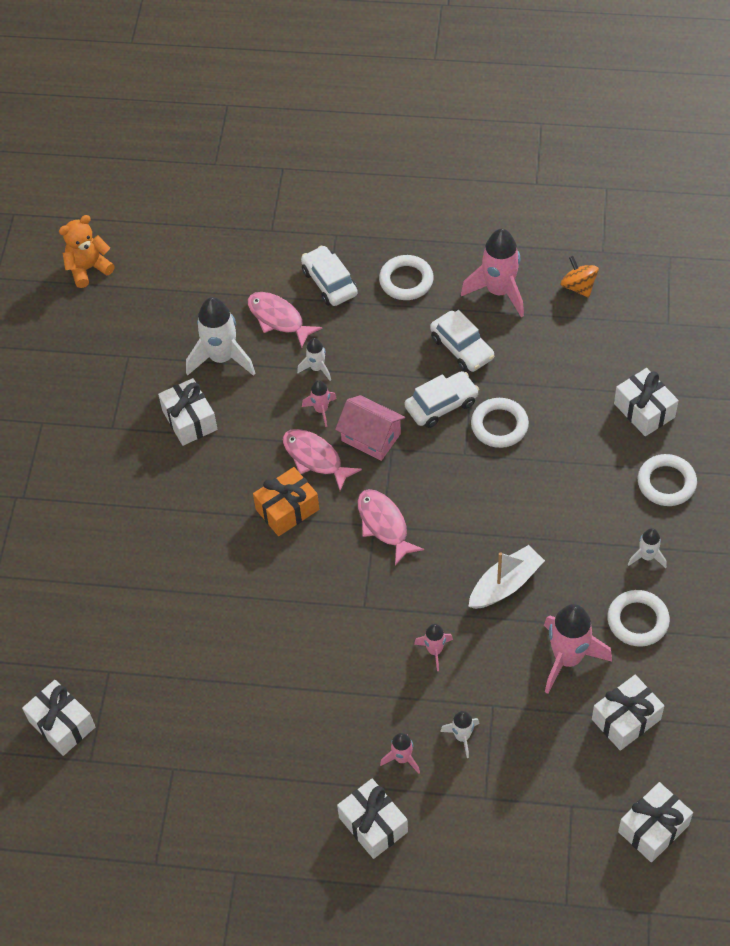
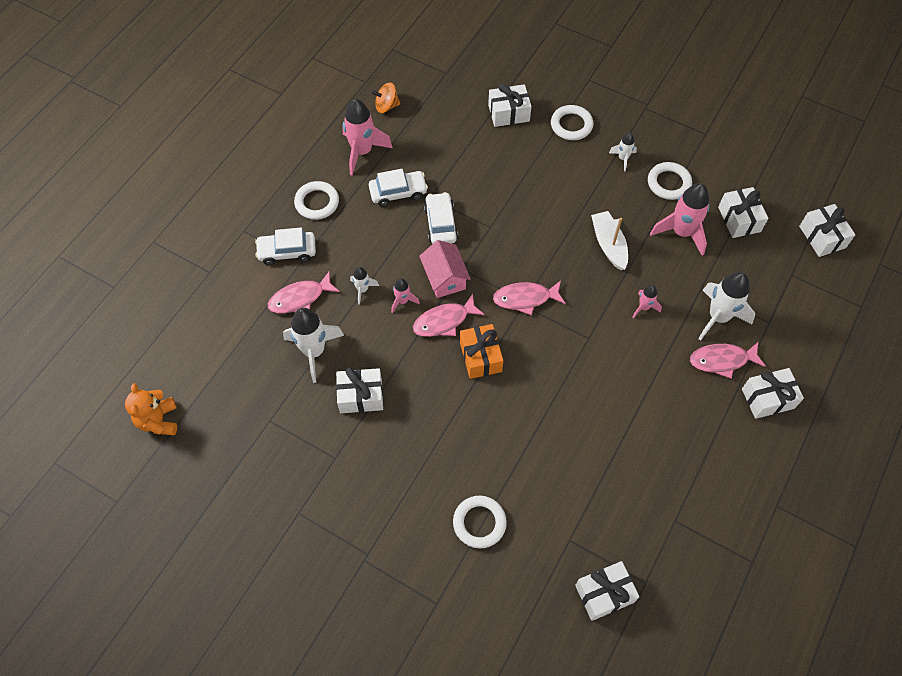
camera: 70 degrees left, 5 degrees up
(371, 437) = (445, 278): pink house -> pink house turned 75 degrees counterclockwise
(402, 758) = (722, 360): pink rocket -> pink fish
(462, 737) = (718, 317): white rocket -> white rocket, size x1.96
(499, 425) = (477, 197): white ring -> white ring (479, 523)

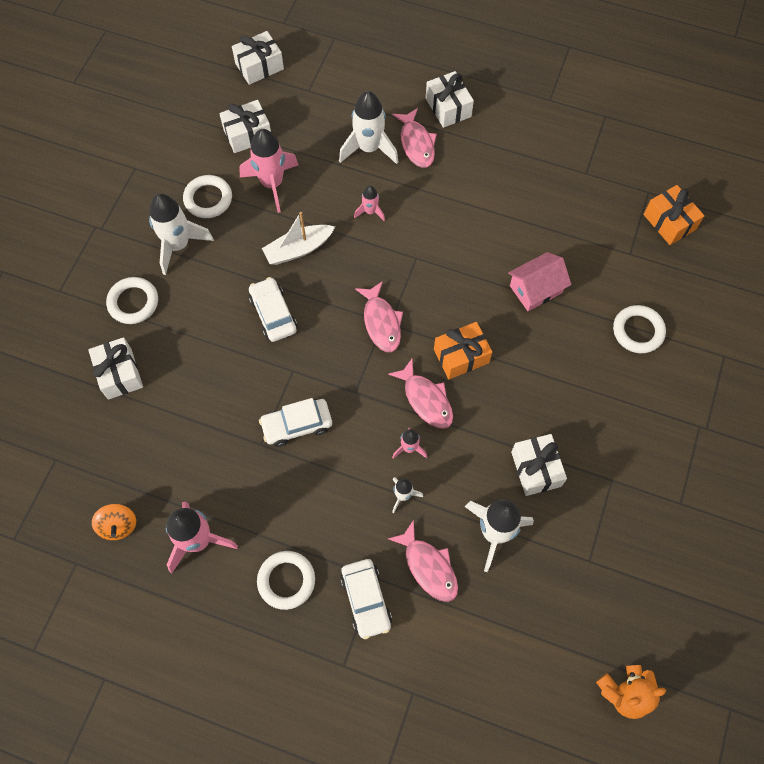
camera: 100 degrees left, 5 degrees up
(398, 192) = (257, 483): white car -> white car (273, 314)
(445, 278) = (370, 408): pink house -> pink house (536, 289)
(604, 594) = (669, 222): white gift -> orange gift
(623, 158) = (178, 245): white rocket -> white rocket, size x1.96

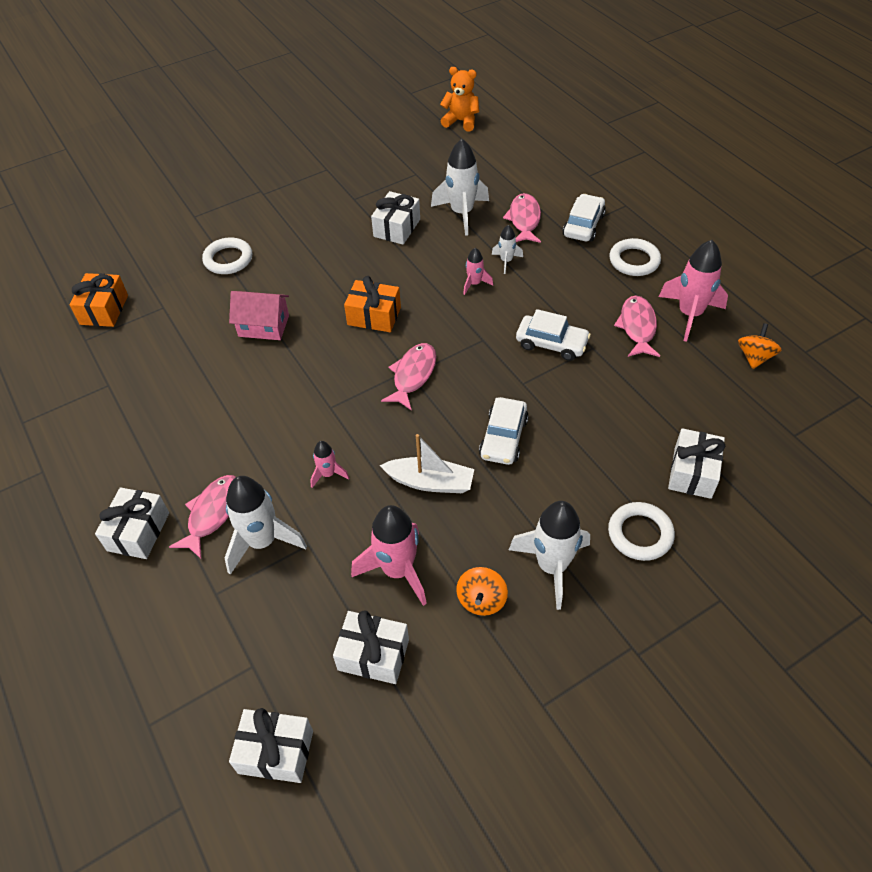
camera: 140 degrees left, 15 degrees down
(208, 199) = (481, 600): white ring -> orange spinning top
(426, 399) = (431, 305): pink fish -> pink fish (637, 327)

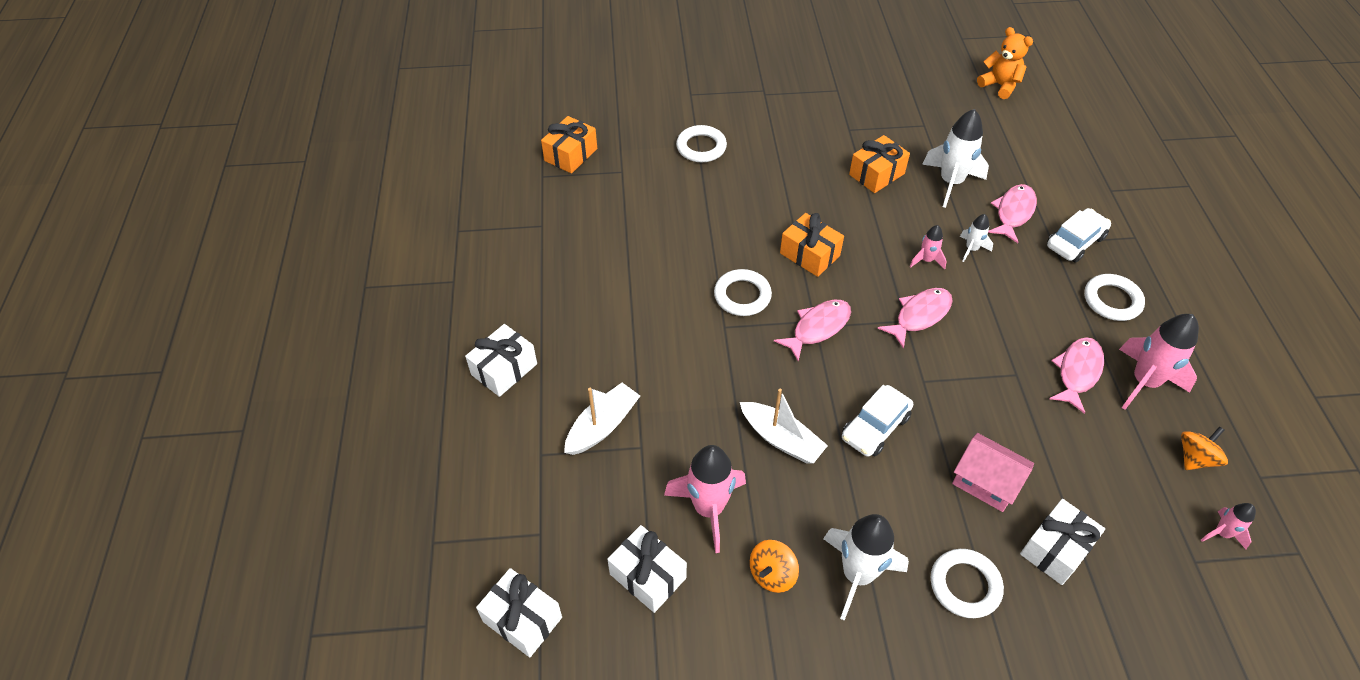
camera: 25 degrees right, 0 degrees up
(212, 513) = (573, 381): pink fish -> pink fish (920, 315)
(262, 541) = (602, 426): white rocket -> white boat
(264, 326) = (702, 224): pink house -> pink house (986, 482)
(328, 474) = (690, 389): pink rocket -> pink rocket (1221, 533)
(332, 374) = (742, 296): none -> white ring
(397, 228) = (876, 174): white gift -> orange gift
(551, 344) = (974, 353): white car -> none

